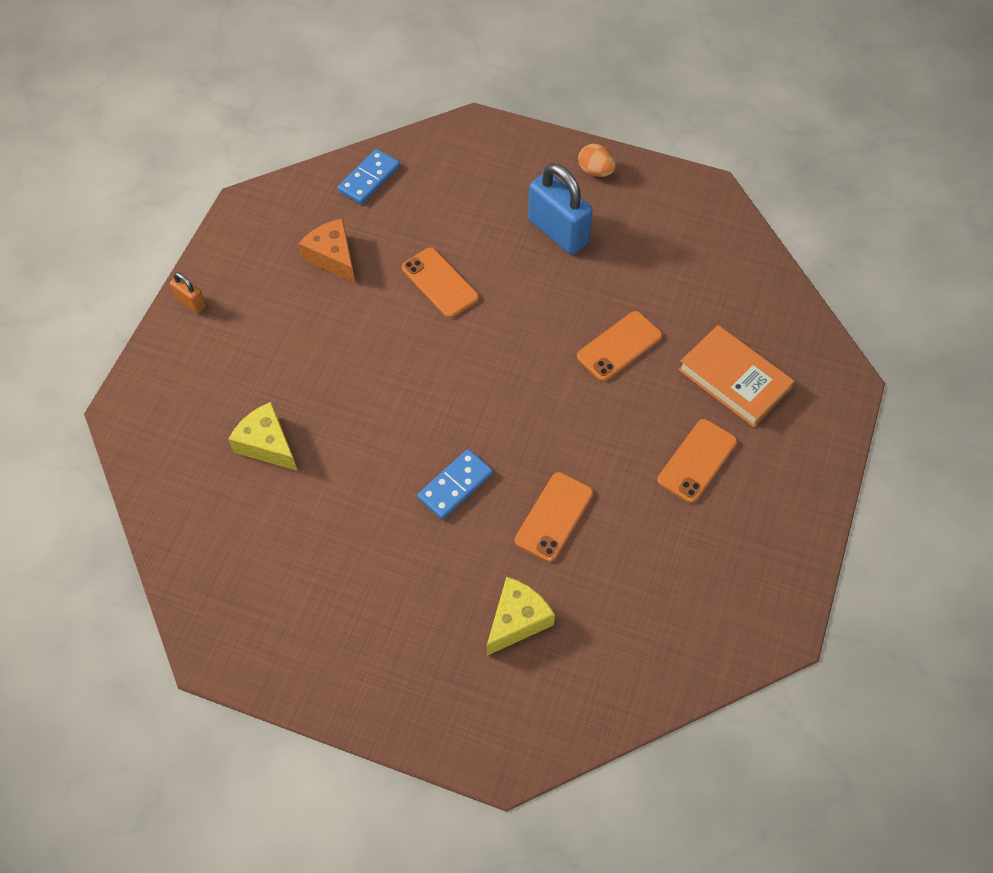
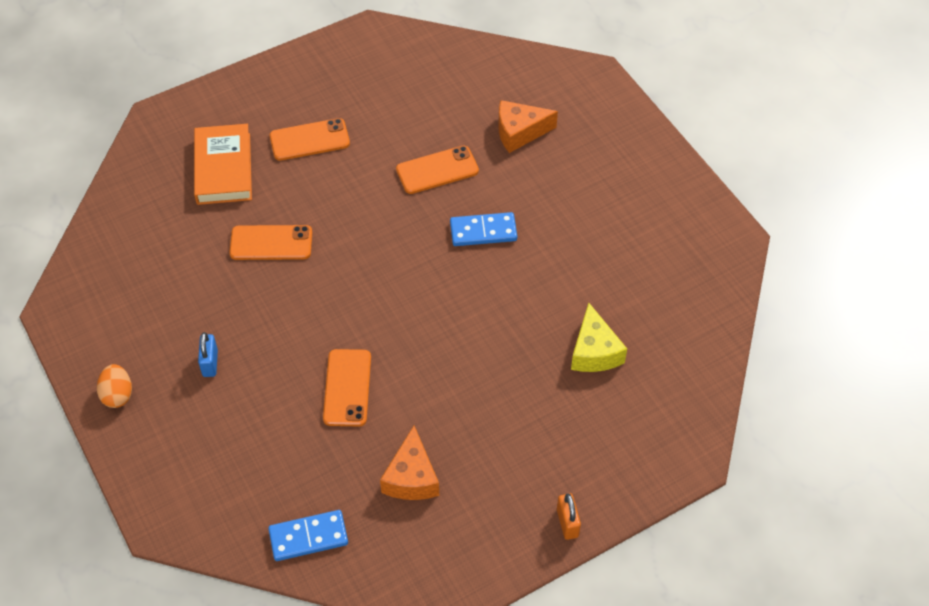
camera: 140 degrees left, 5 degrees down
(517, 620) = (519, 132): yellow cheese -> orange cheese
(558, 232) = (210, 363): blue padlock -> blue padlock, size x0.48

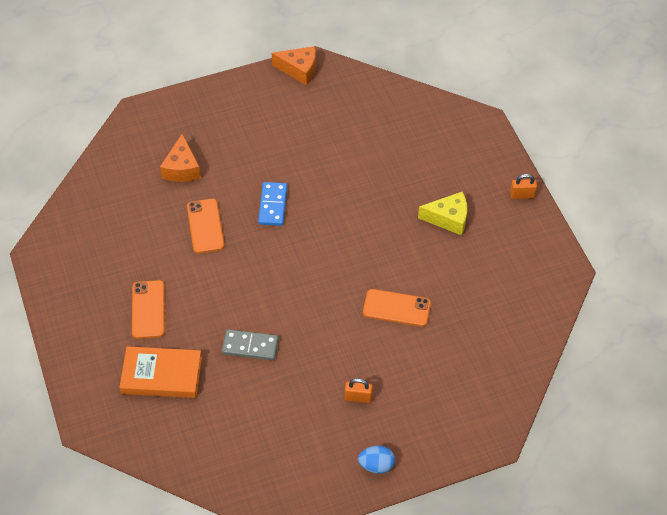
camera: 80 degrees left, 0 degrees up
(117, 395) = (376, 465): orange egg -> blue egg
(210, 363) = (358, 397): blue padlock -> orange padlock
(271, 243) = (250, 346): orange phone -> grey domino
(308, 537) = (516, 344): blue domino -> none
(411, 477) = (477, 277): orange cheese -> orange cheese (299, 70)
(594, 351) = (392, 158): yellow cheese -> yellow cheese (448, 218)

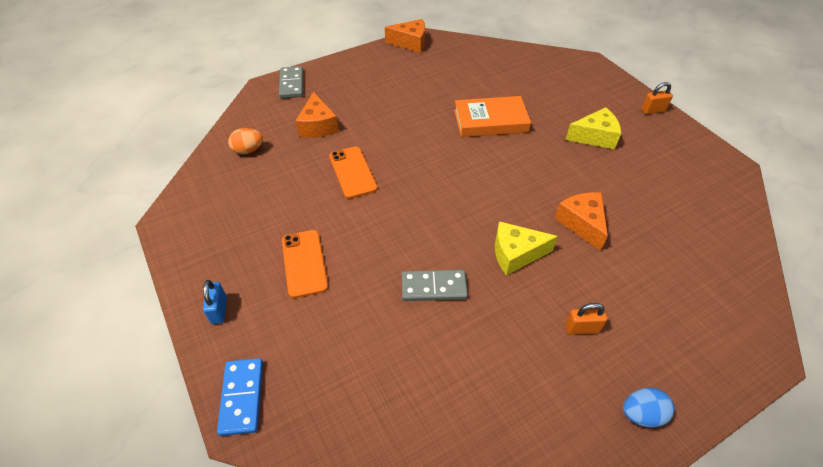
camera: 10 degrees left, 5 degrees down
(76, 339) = (219, 310): none -> blue padlock
(112, 188) = (248, 150): none -> orange egg
(162, 375) = (333, 338): orange book -> orange book (490, 121)
(163, 112) = (291, 84): none -> grey domino
(272, 205) = (417, 146): blue domino -> blue domino (242, 397)
(328, 327) = (516, 254): none -> yellow cheese
(396, 308) = (582, 223): orange phone -> orange cheese

